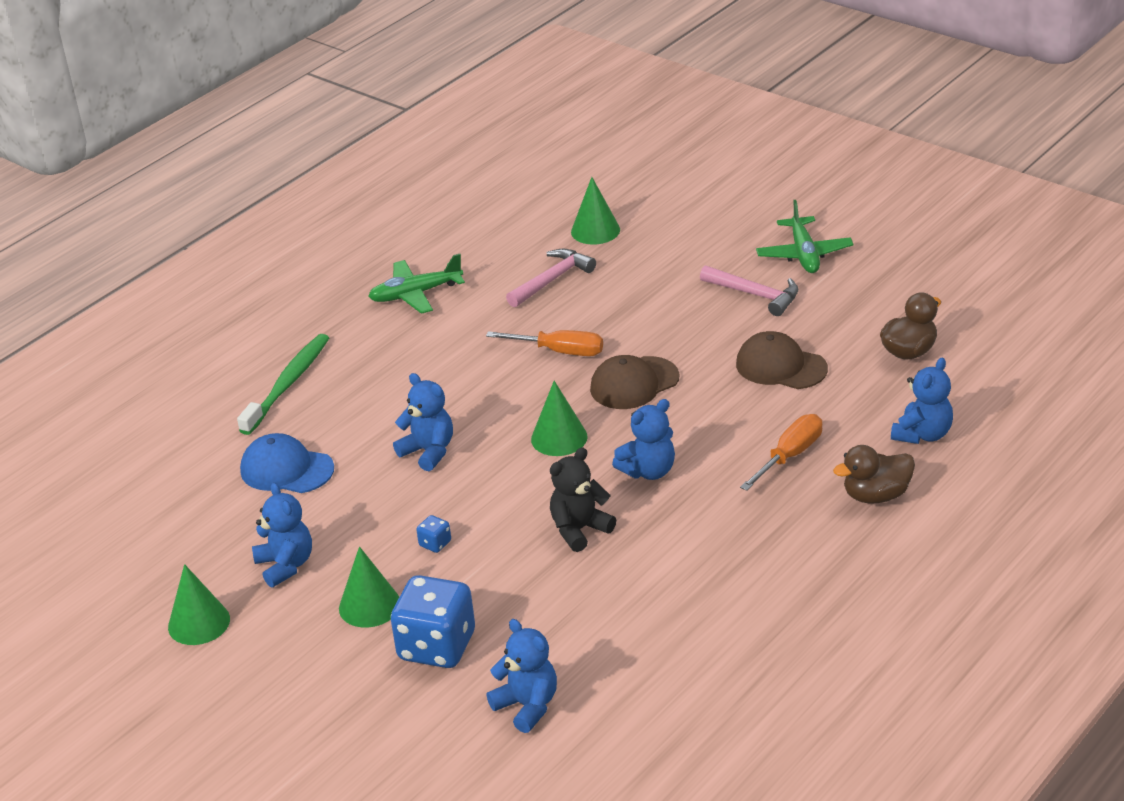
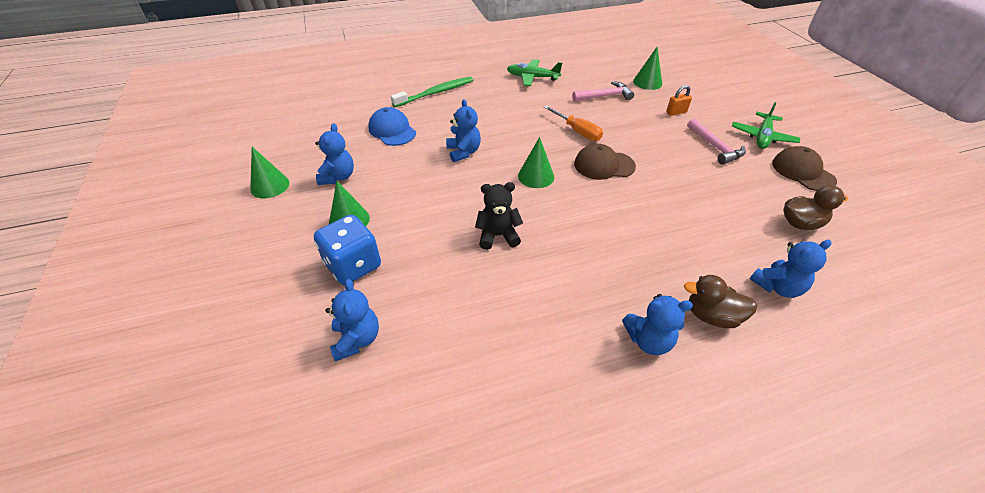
camera: 30 degrees right, 10 degrees up
(435, 544) = (416, 203): blue dice -> none
(648, 471) = (569, 220): blue teddy bear -> blue teddy bear (648, 340)
(670, 264) = (676, 112): none -> orange padlock
(781, 366) = (702, 194): brown cap -> brown cap (802, 172)
(790, 455) = (668, 254): orange screwdriver -> none

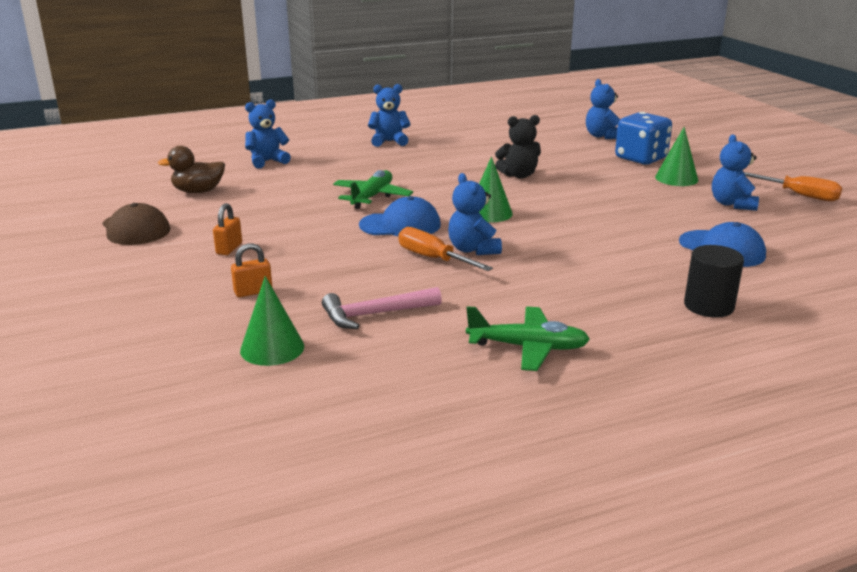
camera: 175 degrees right, 20 degrees down
(270, 186) = (800, 195): green cone -> orange screwdriver
(435, 93) = (708, 306): green toothbrush -> black cylinder
(463, 152) = (595, 230): blue teddy bear -> blue teddy bear (473, 249)
(604, 165) = (400, 225): brown cap -> blue cap
(711, 316) = (334, 150): brown duck -> none
(715, 147) = (229, 248): pink hammer -> orange padlock
(762, 137) = (140, 263): green plane -> green plane (372, 197)

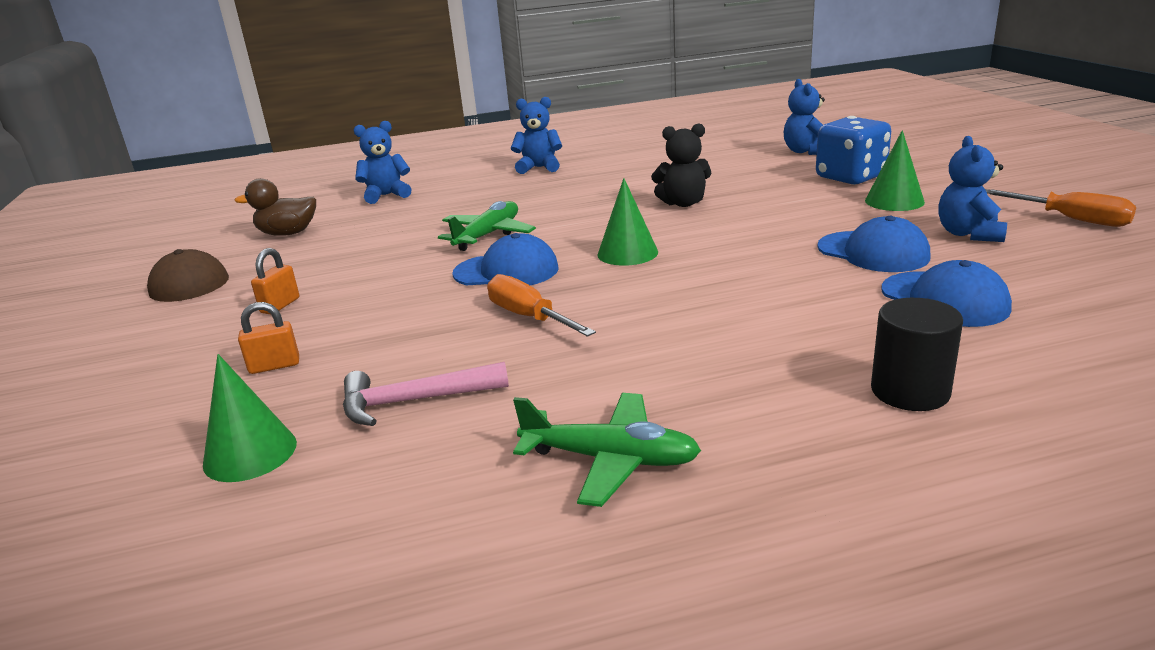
camera: 10 degrees right, 0 degrees up
(473, 249) = (587, 304): blue teddy bear -> none
(668, 216) = (873, 252): none -> blue cap

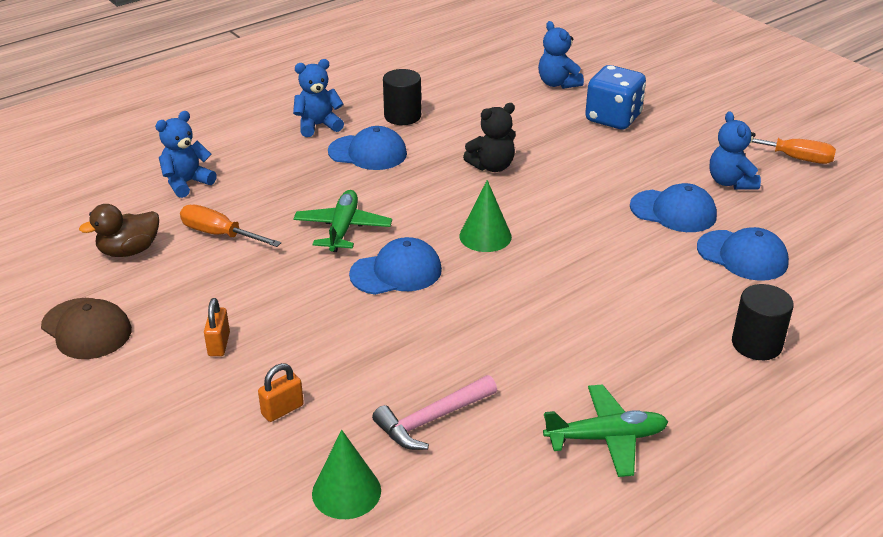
camera: 25 degrees left, 10 degrees up
(528, 317) = (455, 321): orange screwdriver -> orange screwdriver (219, 234)
(566, 187) = (368, 153): none -> blue cap
(624, 166) = (402, 116): none -> black cylinder
(894, 201) = (661, 147): green cone -> none

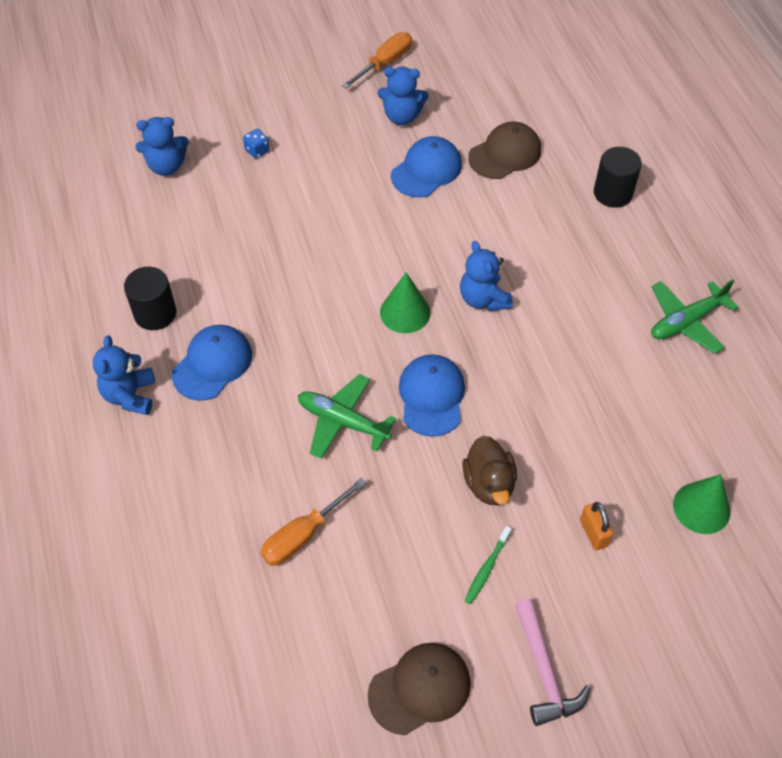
camera: 70 degrees left, 20 degrees up
(129, 251) = (295, 630): brown duck -> brown duck (489, 484)
(187, 183) = (184, 550): blue teddy bear -> blue teddy bear (483, 299)
(219, 344) = (487, 568): orange padlock -> green toothbrush
(432, 419) = (636, 426): pink hammer -> pink hammer (544, 671)
(492, 166) = (292, 270): black teddy bear -> none
(606, 438) = (686, 321): green plane -> green plane turned 135 degrees counterclockwise
(613, 118) = (257, 151): blue dice -> blue dice, size x0.41
(742, 256) = (505, 154): blue cap -> brown cap

